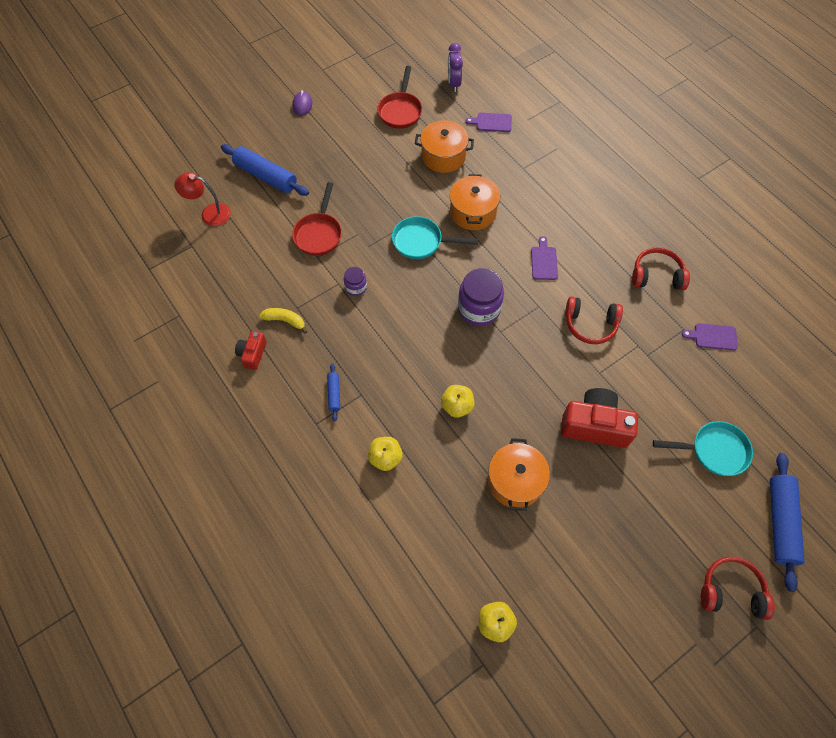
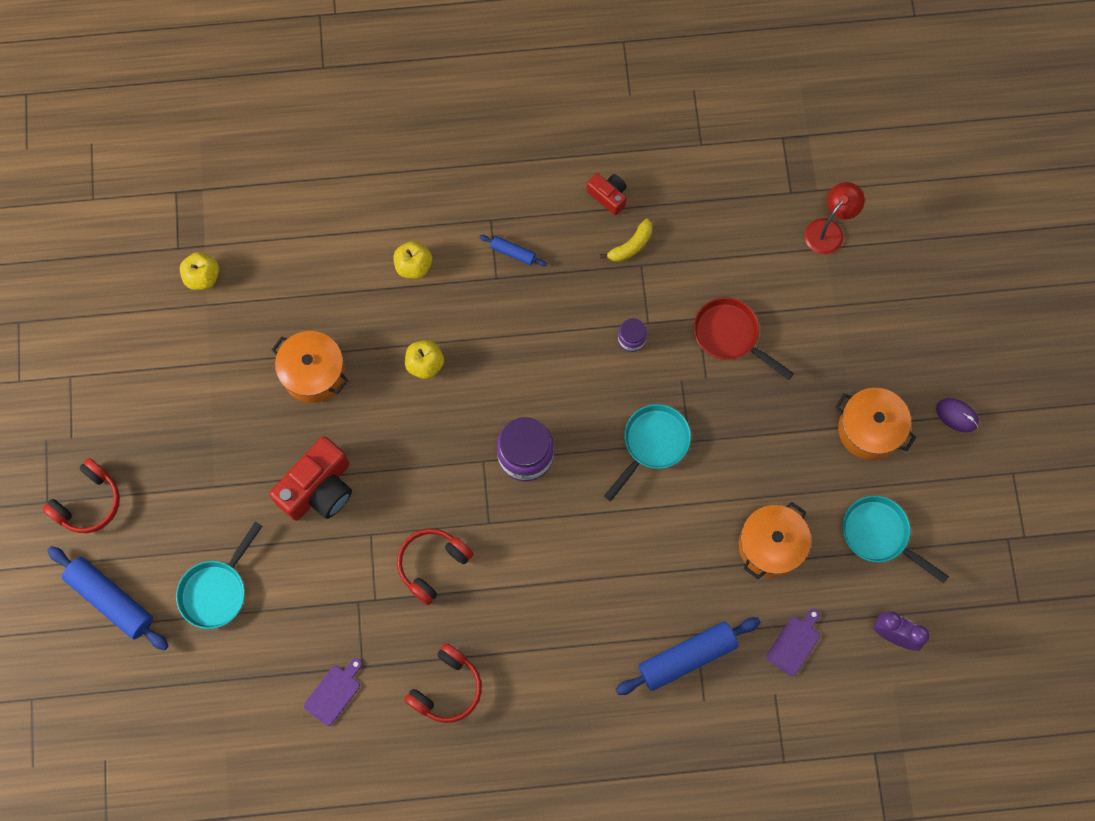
camera: 120 degrees right, 10 degrees up
(266, 176) = (854, 317): blue rolling pin -> blue rolling pin (687, 657)
(400, 111) = (879, 535): red pan -> turquoise pan
(473, 212) = (662, 529): orange pot -> orange pot (869, 429)
(544, 261) = (544, 568): purple cutting board -> none

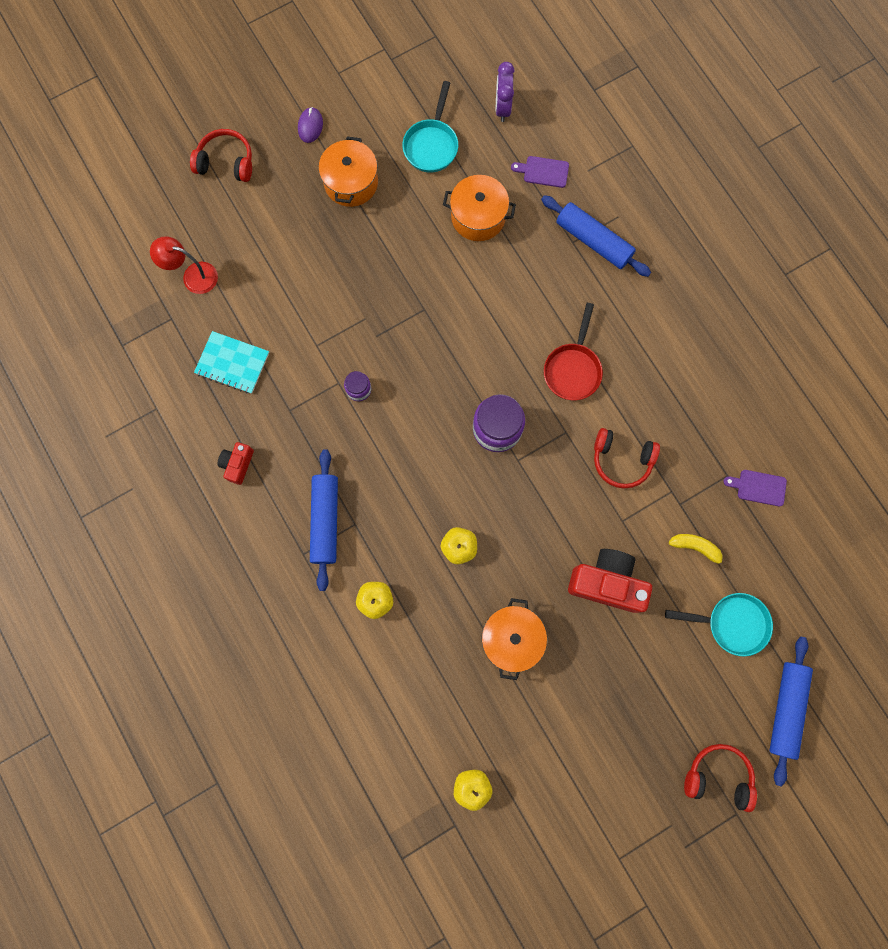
camera: 115 degrees left, 5 degrees up
(446, 688) = (709, 403): red headphones -> red headphones (226, 162)
(513, 252) = (325, 521): blue rolling pin -> blue rolling pin, size x2.04
(631, 246) = (276, 426): yellow banana -> yellow banana (696, 547)
(652, 444) = (439, 335): turquoise pan -> none
(716, 231) = (232, 363): none -> turquoise notebook
(730, 336) = (320, 314): red pan -> red pan (573, 369)

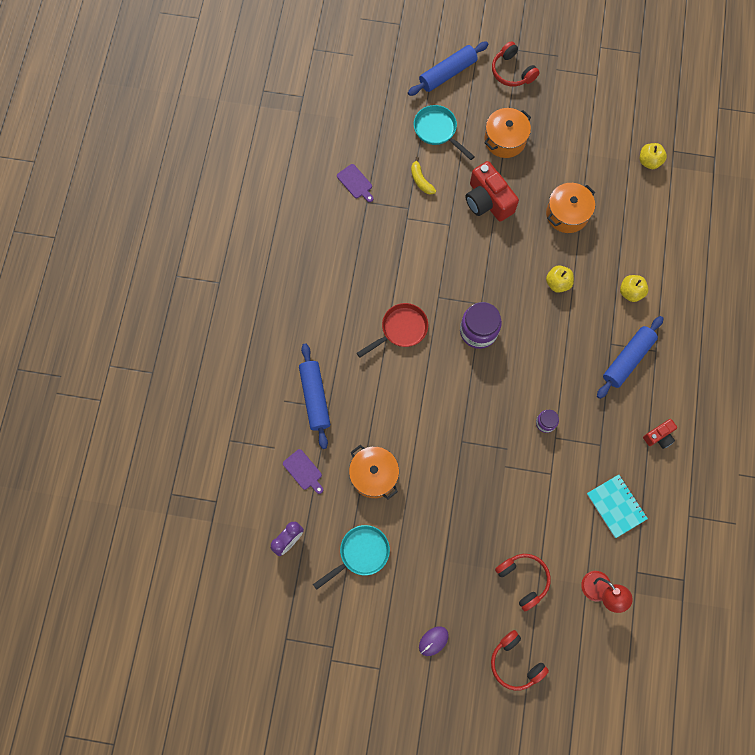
camera: 140 degrees left, 5 degrees down
(351, 182) = (439, 572): orange pot -> orange pot (505, 140)
(621, 460) = (420, 256): red headphones -> red headphones (523, 579)

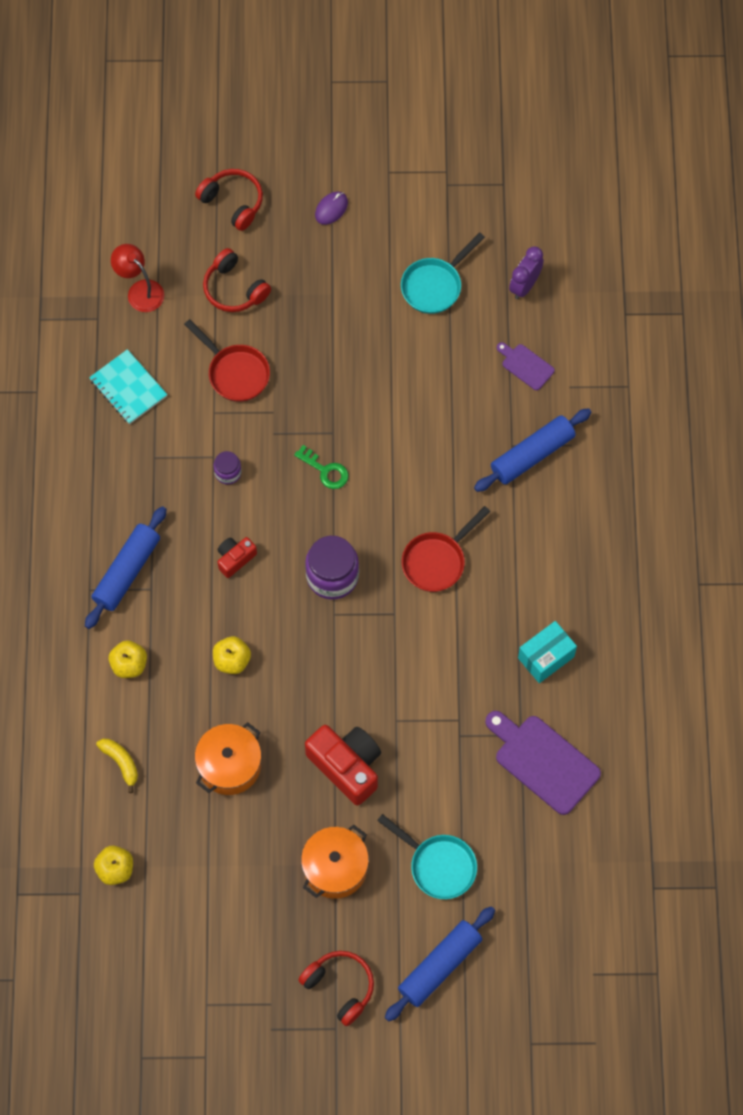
camera: 170 degrees right, 5 degrees down
(315, 398) = (532, 455): blue rolling pin -> blue rolling pin turned 75 degrees clockwise
(338, 250) = (546, 657): none -> turquoise box
(355, 183) = (543, 761): purple cutting board -> purple cutting board, size x1.90
(374, 475) = (436, 375): orange pot -> none
(421, 180) = (449, 781): yellow banana -> yellow banana (121, 763)
(471, 412) = (325, 470): none -> green key
(530, 504) = (235, 372): none -> red pan
(659, 436) = (79, 480): red camera -> red camera (235, 559)

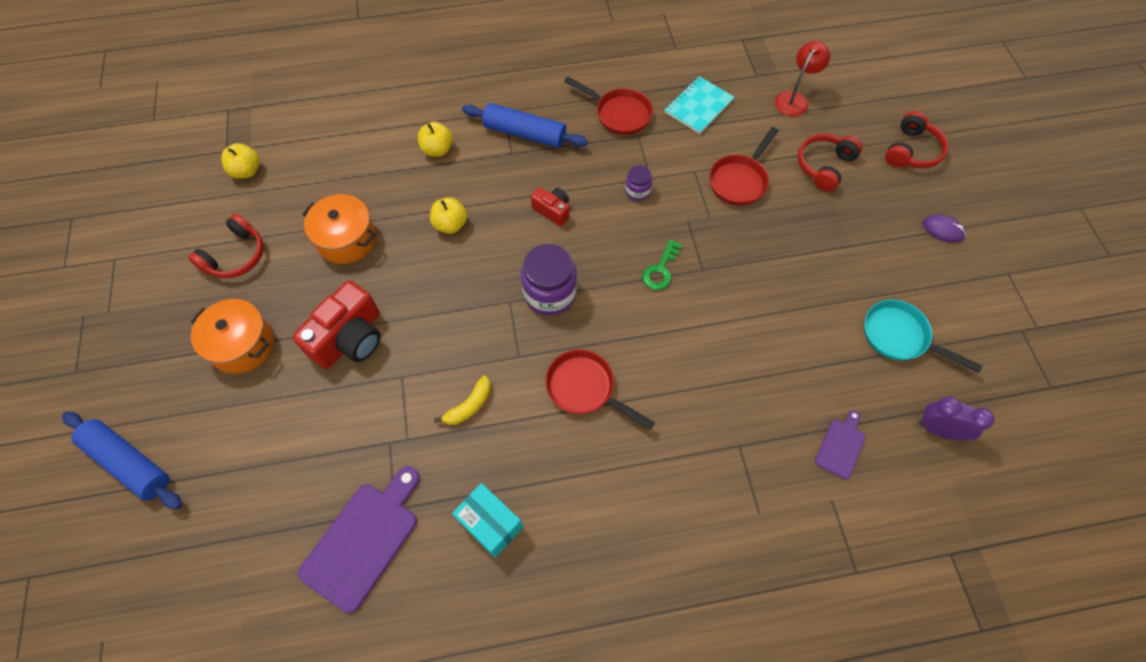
camera: 80 degrees right, 5 degrees down
(120, 470) = (619, 114): none -> red pan
(121, 763) = (345, 159): yellow banana -> yellow banana (469, 406)
(340, 987) = (117, 369): red headphones -> red headphones (236, 256)
(438, 865) = (242, 444): turquoise pan -> none
(532, 455) = (734, 470): blue rolling pin -> none

